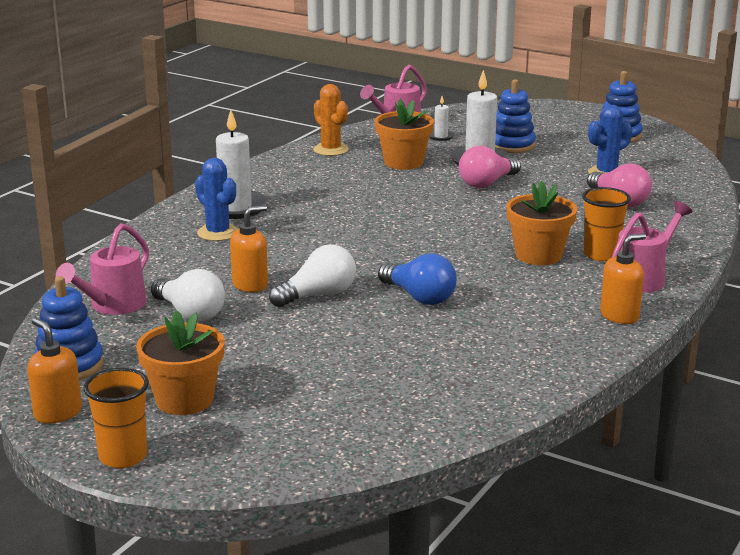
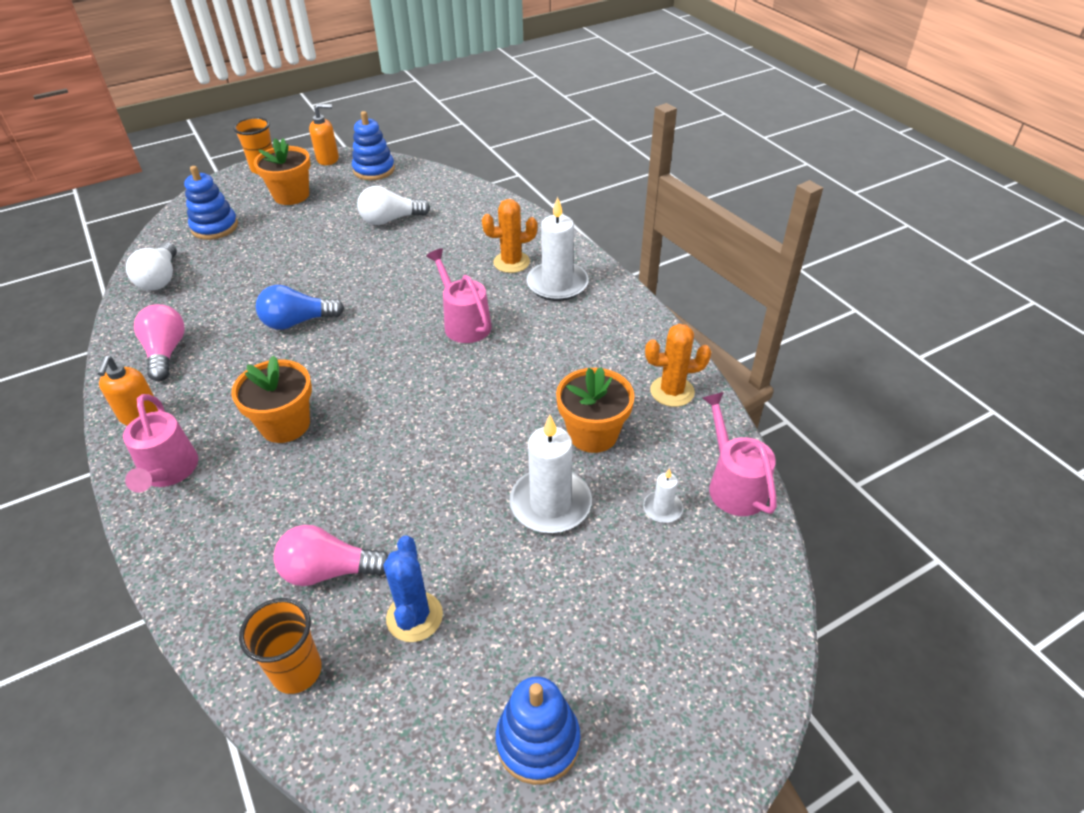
camera: 120 degrees right, 20 degrees up
(112, 306) = (433, 195): pink watering can -> pink watering can (463, 322)
(218, 233) = (511, 262): blue cactus -> orange cactus
(250, 285) = (405, 253): orange soap dispenser -> none
(318, 295) = (355, 276): white light bulb -> white light bulb (160, 279)
(487, 183) = (479, 476): pink light bulb -> pink light bulb (166, 352)
(511, 145) = (584, 568): blue stacking toy -> blue stacking toy (215, 227)
(601, 255) = (238, 470): orange cup -> orange cup (297, 671)

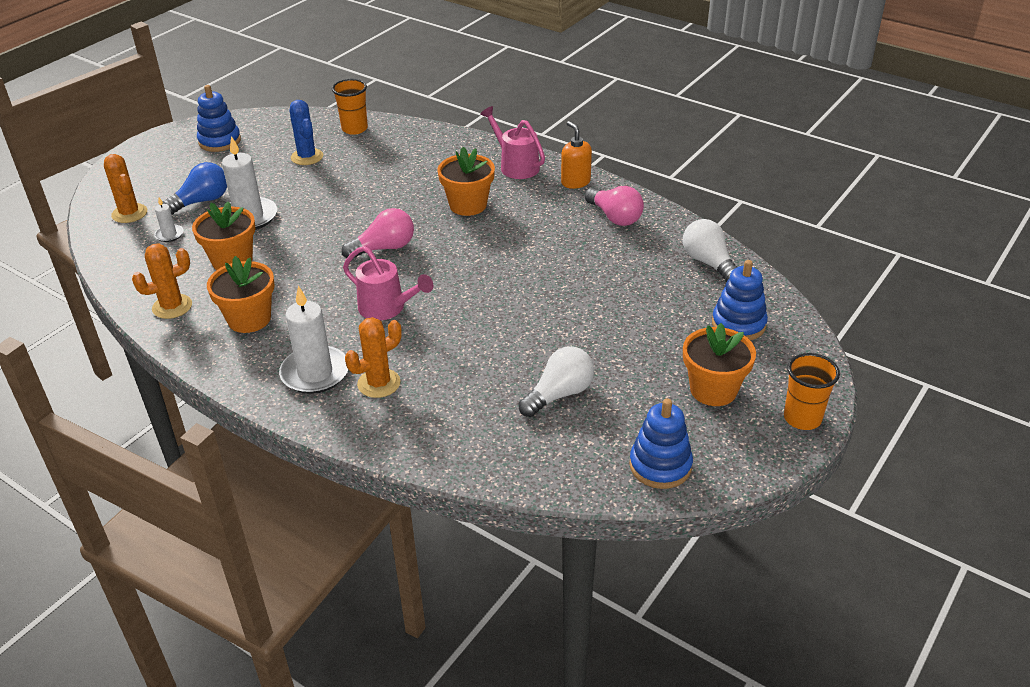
camera: 155 degrees right, 5 degrees down
(297, 322) = (538, 266): blue light bulb -> blue light bulb (202, 201)
(328, 159) = (743, 464): orange soap dispenser -> none
(329, 571) = (370, 158): pink light bulb -> pink light bulb (384, 248)
(596, 352) = (249, 319): none -> orange flower pot
(717, 578) = (129, 213): none -> orange cactus
(733, 484) = (118, 260): pink watering can -> none

